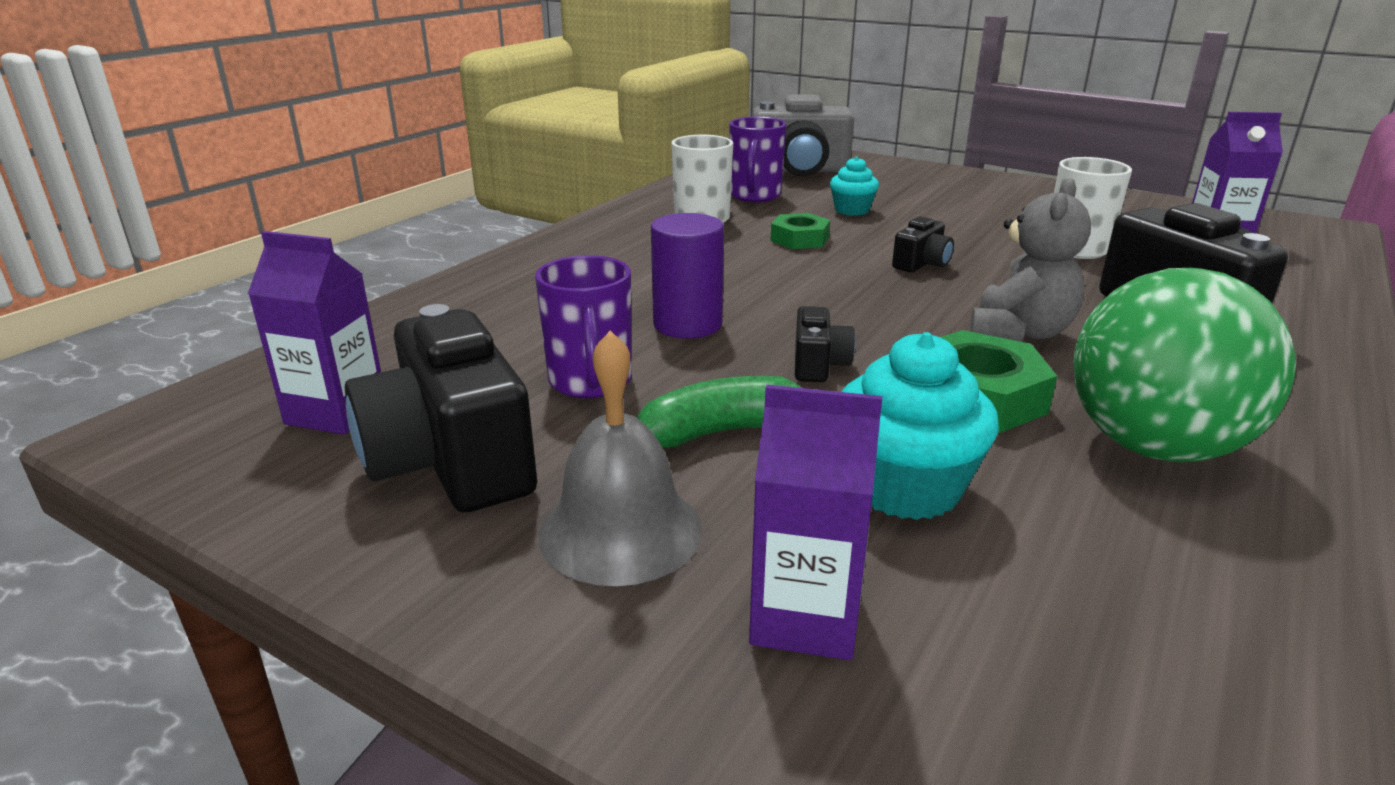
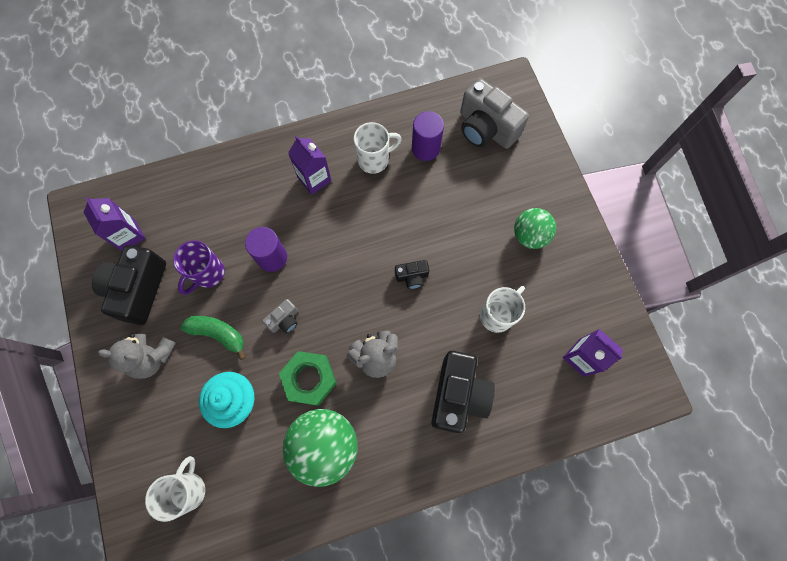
camera: 40 degrees right, 45 degrees up
(620, 530) = (152, 357): grey bell -> grey teddy bear
(755, 196) = (425, 148): purple mug -> purple cylinder
(799, 239) = (391, 214): green nut -> none
(805, 617) = (160, 423): purple carton -> purple carton (314, 179)
(818, 365) = (284, 320): black camera -> grey camera
(852, 210) = (450, 199): turquoise cupcake -> none
(984, 200) = (529, 235): none -> green ball
(1069, 686) = (188, 489): none -> white mug

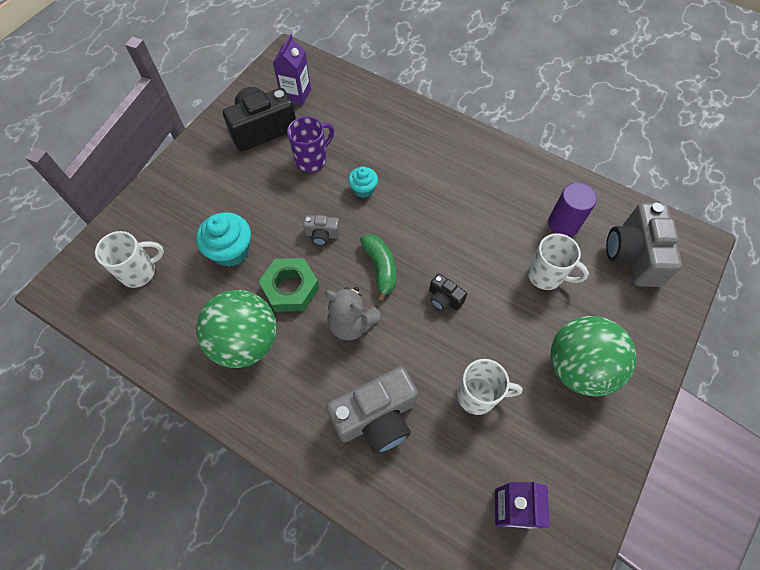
camera: 50 degrees right, 10 degrees down
(152, 357) = (220, 174): grey teddy bear -> none
(208, 274) = (312, 160): purple mug -> purple mug turned 150 degrees clockwise
(218, 334) = (272, 201): green banana -> green banana (380, 268)
(272, 257) = (363, 189): purple cylinder -> turquoise cupcake
(314, 179) = (452, 168): purple carton -> none
(374, 160) = (512, 196): white mug -> white mug (546, 275)
(458, 395) = (376, 417): black camera -> grey camera
(529, 235) = (578, 367): green ball -> green ball, size x1.59

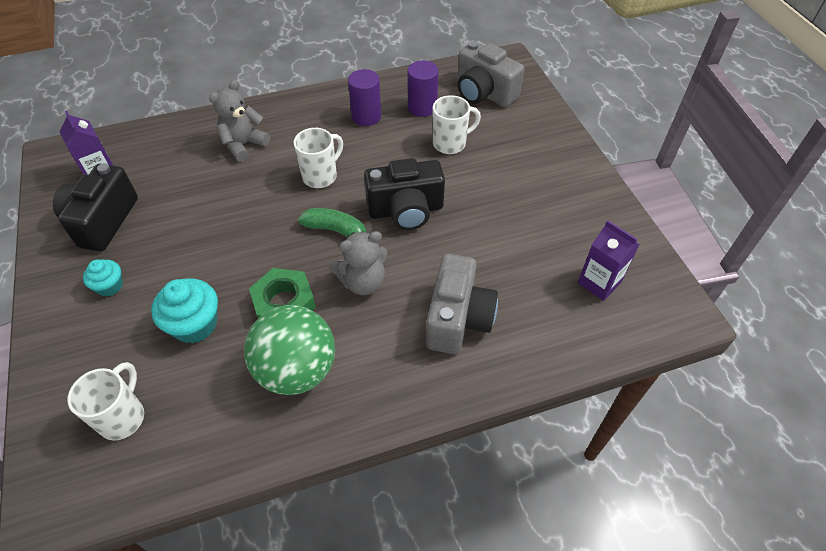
camera: 50 degrees left, 10 degrees down
(312, 160) = (181, 208): purple mug -> none
(322, 235) = (261, 248): grey camera -> none
(363, 189) = (254, 194): turquoise cupcake -> turquoise cupcake (110, 286)
(400, 144) = (243, 145): none -> grey teddy bear
(444, 298) = (406, 210): black camera -> black camera, size x2.10
(478, 395) = (501, 244): white mug -> white mug (321, 176)
(510, 194) = (366, 116): none -> purple cylinder
(578, 367) = (533, 176): green ball -> none

